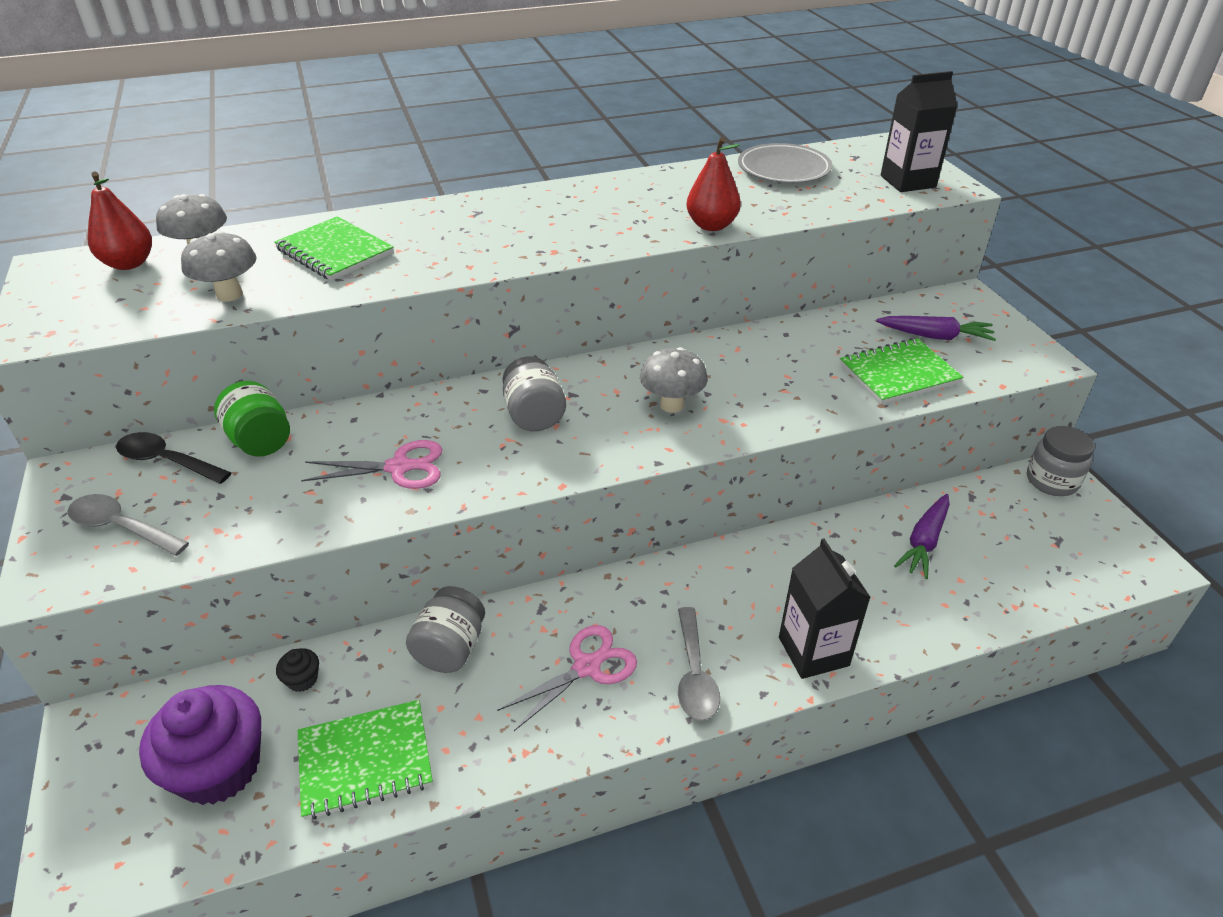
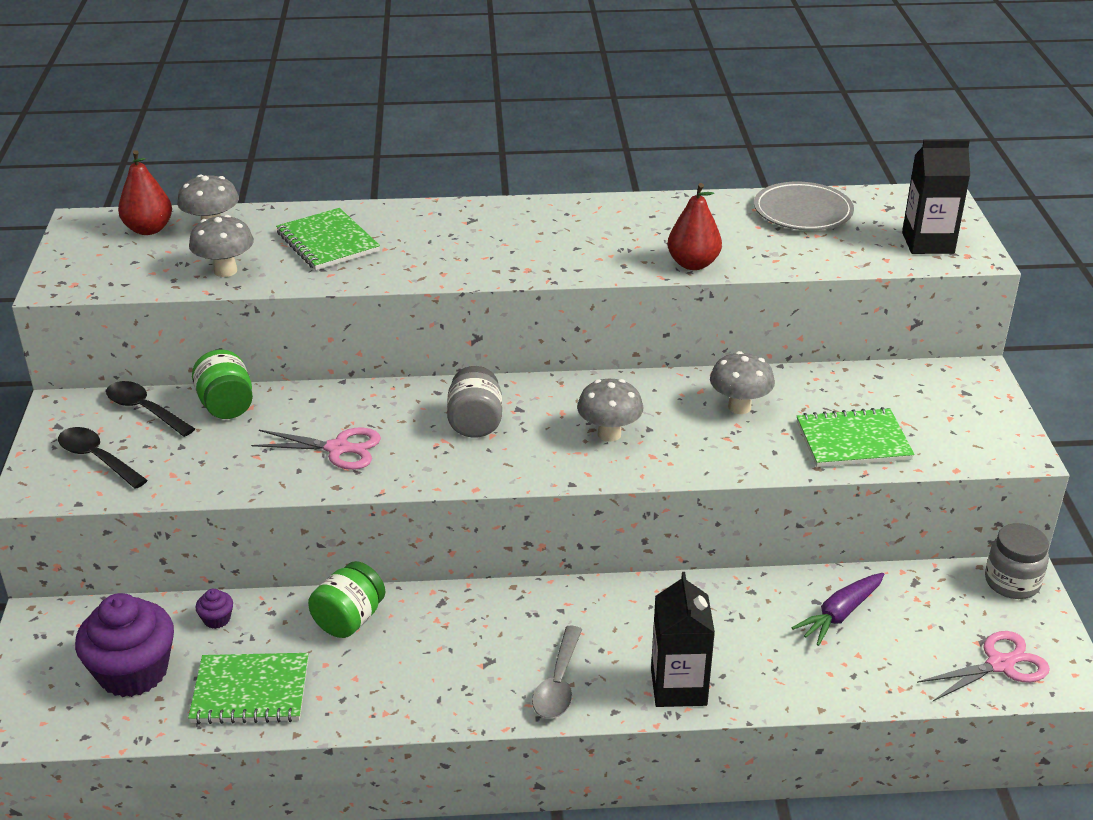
camera: 15 degrees right, 5 degrees down
(121, 527) = (97, 458): grey spoon -> black spoon
(302, 679) = (217, 619): black cupcake -> purple cupcake
(450, 648) = (349, 620): grey jar -> green jar
(586, 667) = (463, 658): pink scissors -> pink scissors (999, 664)
(780, 358) = (739, 407): none -> grey mushroom
(934, 336) = (914, 409): purple carrot -> none

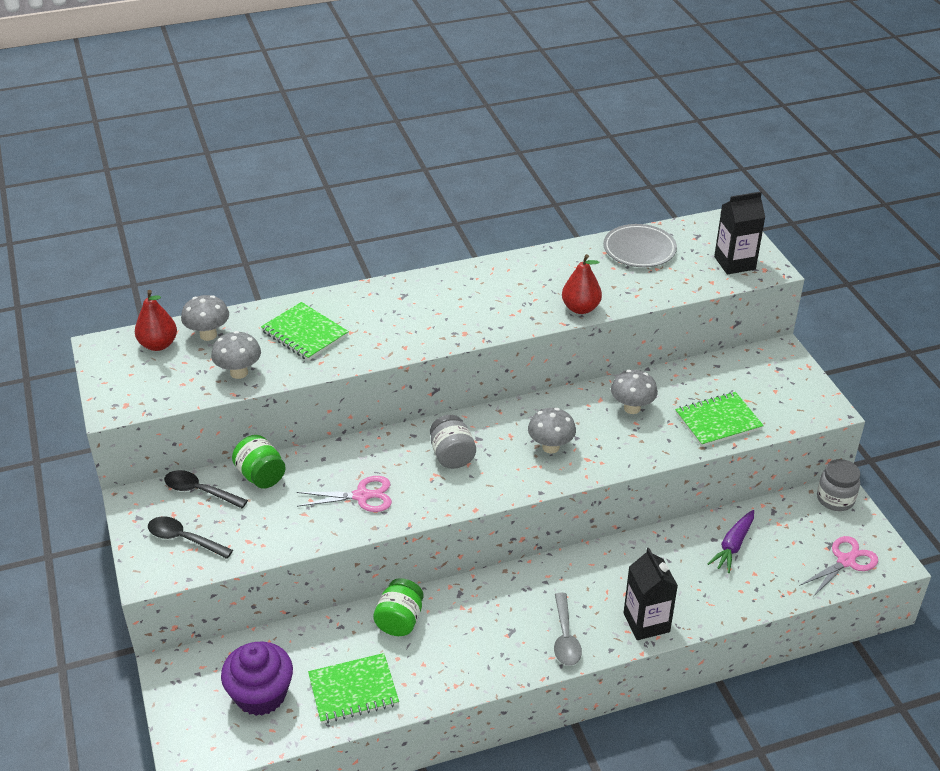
camera: 15 degrees left, 5 degrees up
(217, 619) = (303, 640): purple cupcake -> none

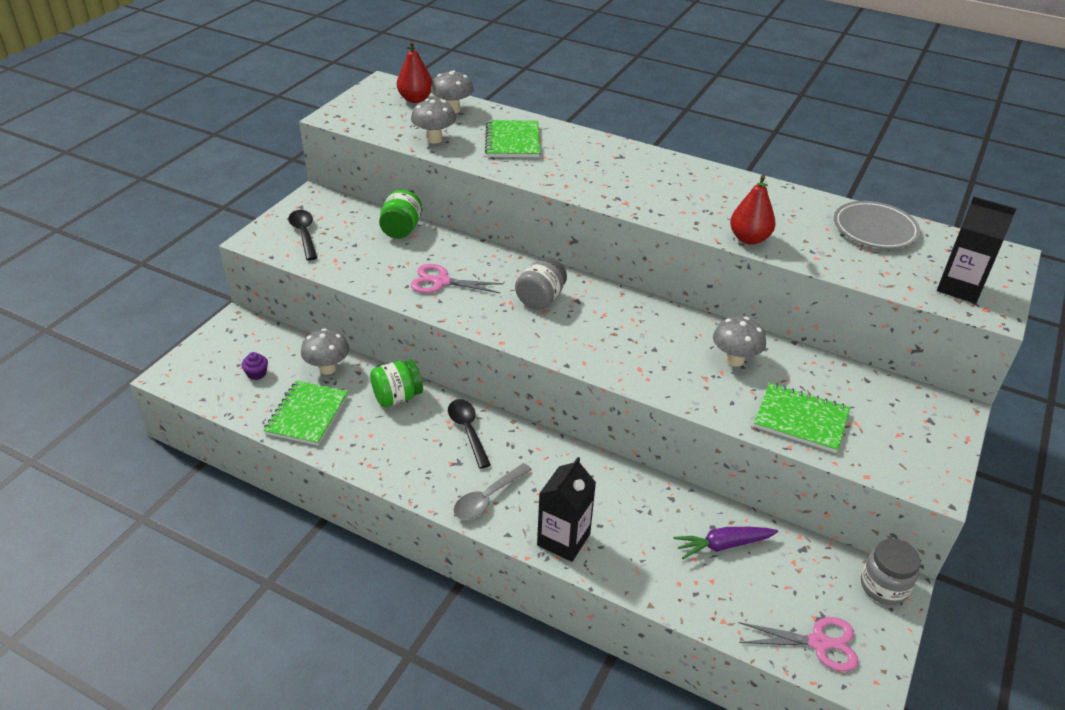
camera: 45 degrees right, 0 degrees up
(199, 491) = (354, 215): black spoon -> black spoon (467, 430)
(261, 694) = (257, 373): purple cupcake -> purple cupcake, size x0.41
(353, 690) = (307, 415): green notebook -> green notebook turned 75 degrees clockwise
(361, 496) = (441, 282): pink scissors -> pink scissors turned 150 degrees clockwise
(550, 447) = (623, 342): grey mushroom -> grey mushroom (328, 368)

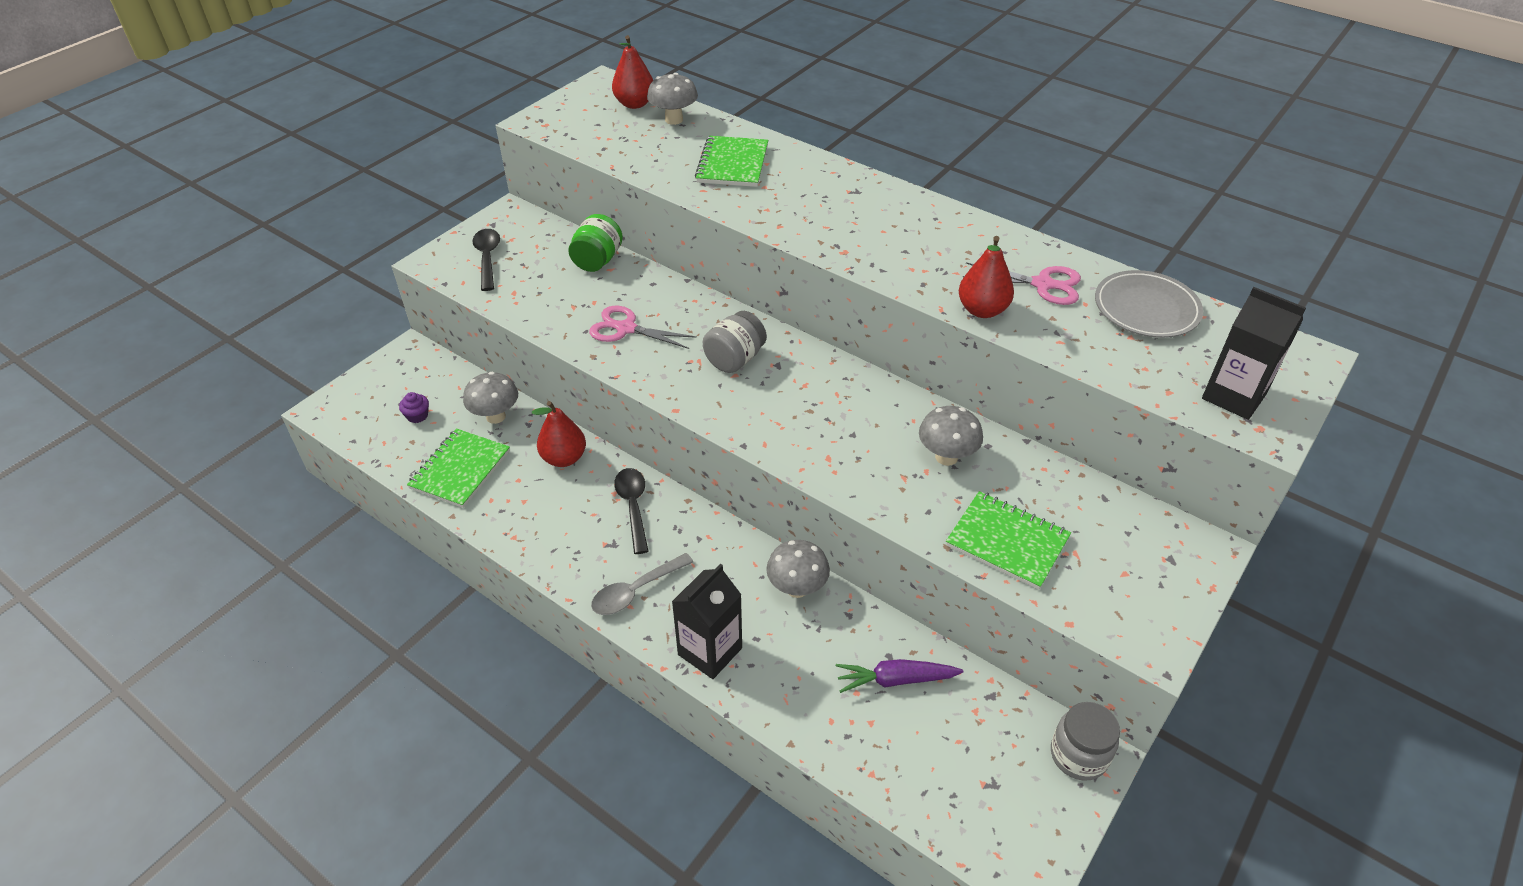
camera: 10 degrees right, 5 degrees up
(397, 397) = (564, 458): green jar -> red pear
(434, 139) = (642, 156): grey mushroom -> grey mushroom (797, 588)
(818, 643) = (979, 816): pink scissors -> pink scissors (1042, 284)

